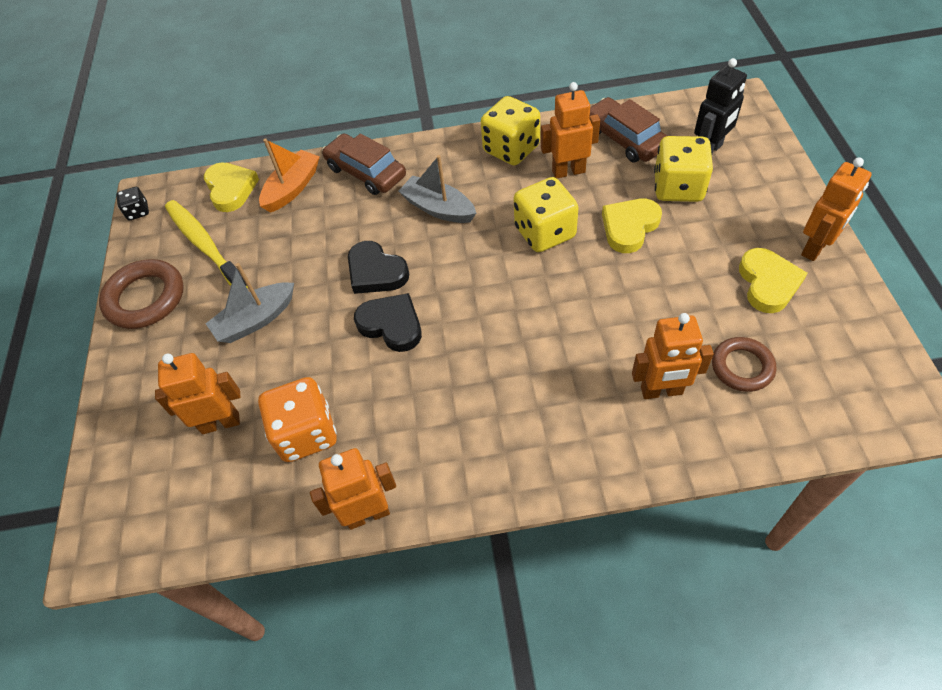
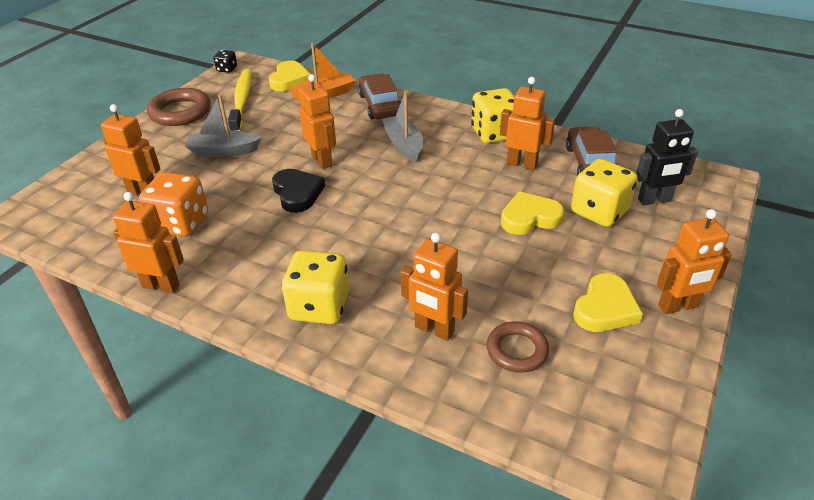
camera: 30 degrees right, 15 degrees down
(376, 272) = (322, 160): black heart -> orange robot
(545, 232) = (461, 191): yellow dice -> yellow dice (319, 307)

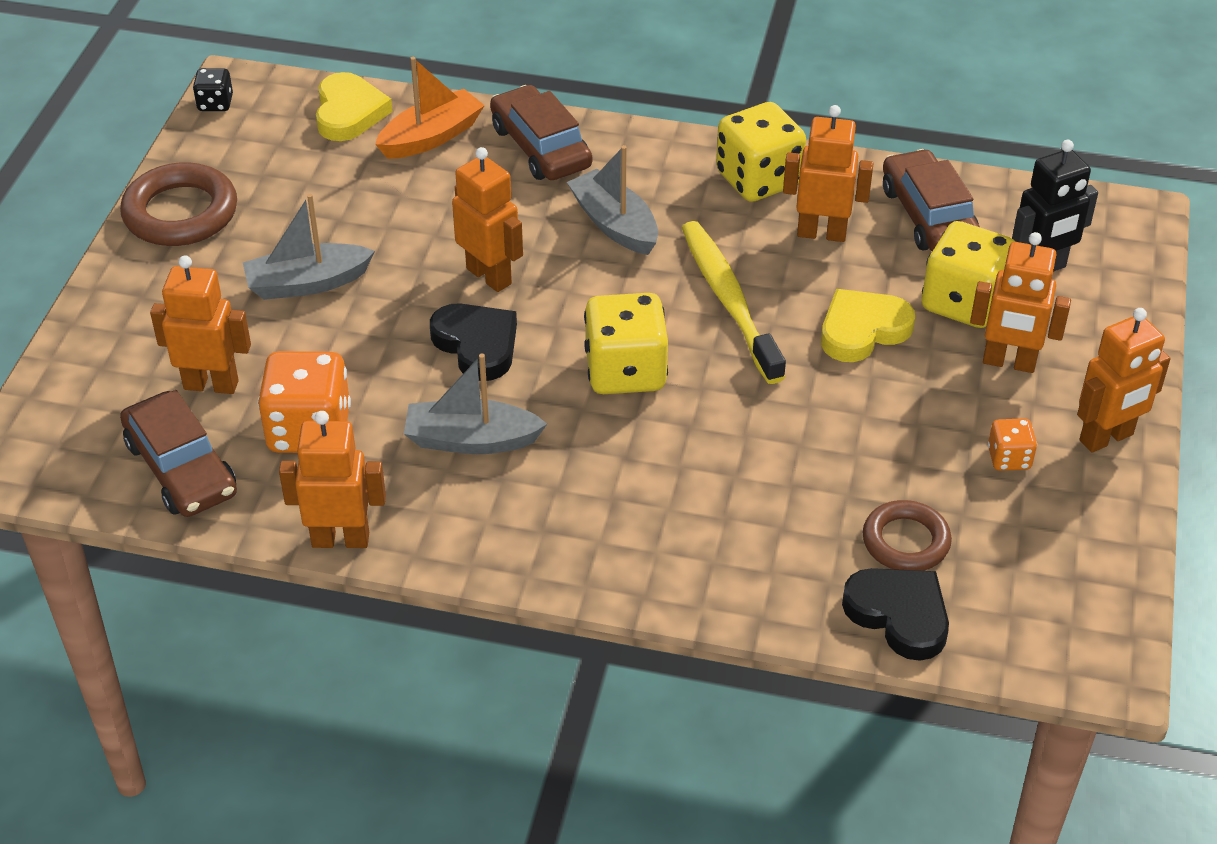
camera: 15 degrees left, 5 degrees up
(99, 232) = (181, 468): none -> brown car
(242, 101) = (283, 172): yellow toothbrush -> yellow toothbrush (729, 300)
(267, 242) = (471, 440): none -> grey boat
(319, 307) = (601, 529): yellow dice -> yellow dice (625, 371)
(434, 329) = (781, 533): orange robot -> orange robot (1009, 362)
(496, 400) = (899, 615): none -> black heart
(605, 308) = (1009, 458): yellow heart -> orange dice

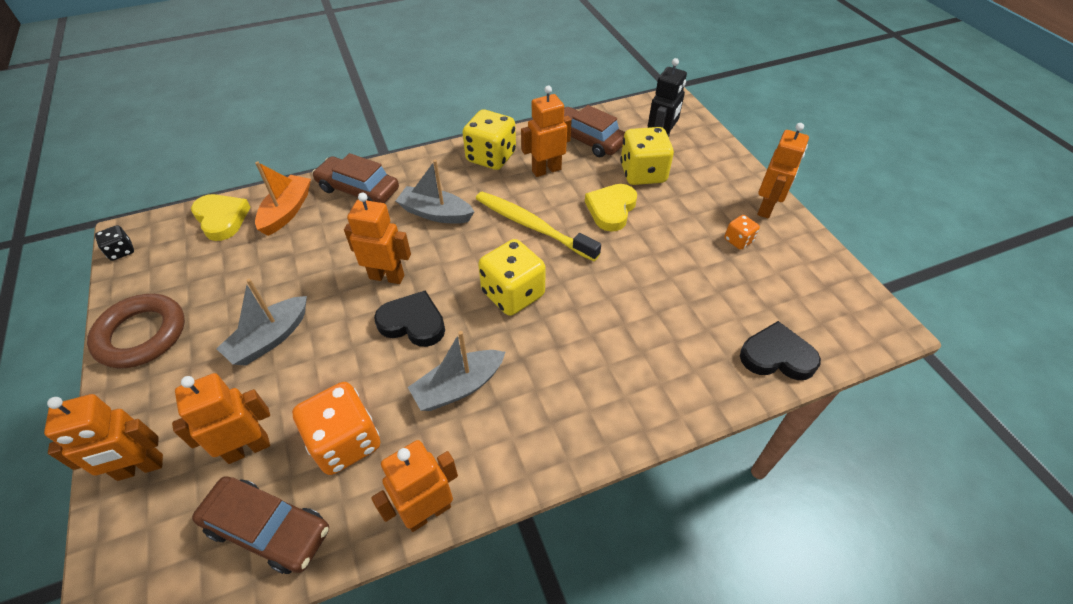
camera: 35 degrees left, 5 degrees up
(905, 541) = (739, 312): brown ring -> none
(1009, 362) = (690, 193): orange robot -> orange robot (140, 468)

